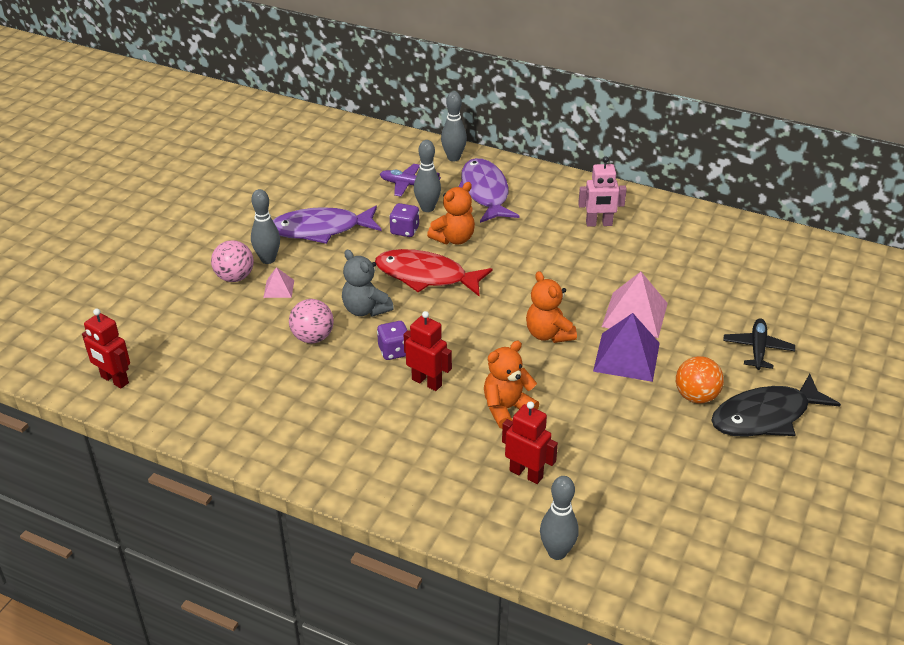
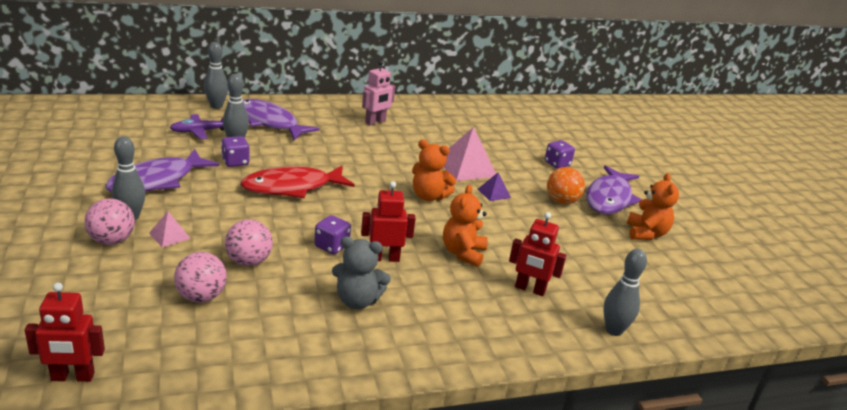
camera: 45 degrees left, 10 degrees down
(248, 354) = (201, 297): none -> pink ball
(365, 309) = (270, 225): grey teddy bear -> grey teddy bear (357, 301)
(454, 239) = (283, 157): orange teddy bear -> orange teddy bear (646, 233)
(526, 473) = (530, 289): red robot -> red robot turned 150 degrees counterclockwise
(626, 357) = (494, 193): purple pyramid -> purple pyramid, size x0.51
(757, 349) = (557, 164): black plane -> purple dice
(765, 416) = (609, 198): black fish -> purple fish

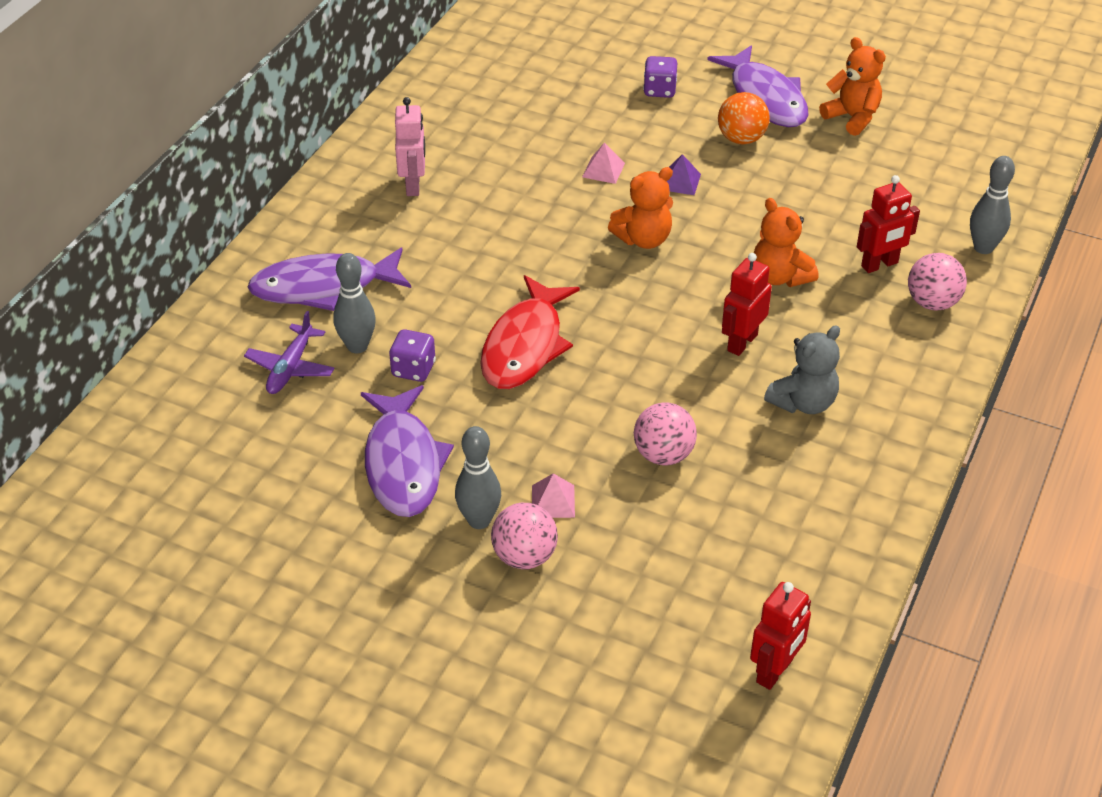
camera: 45 degrees left, 15 degrees up
(201, 297) = (704, 521): pink ball -> pink ball (932, 303)
(216, 106) = (221, 319): grey bowling pin -> none
(331, 246) = (685, 373): purple dice -> none
(466, 167) = (603, 170): pink pyramid -> pink pyramid, size x0.51

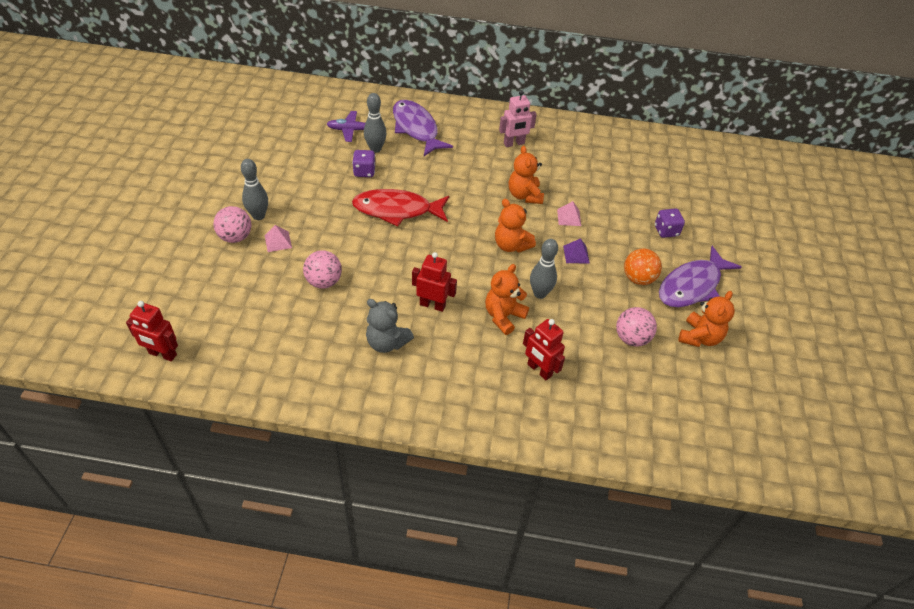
camera: 70 degrees right, 5 degrees up
(403, 463) = (294, 181): purple fish -> none
(540, 202) = (524, 195): none -> orange teddy bear
(932, 303) = (511, 405): pink ball -> pink ball (631, 338)
(983, 248) = (587, 433): grey bowling pin -> grey bowling pin (540, 293)

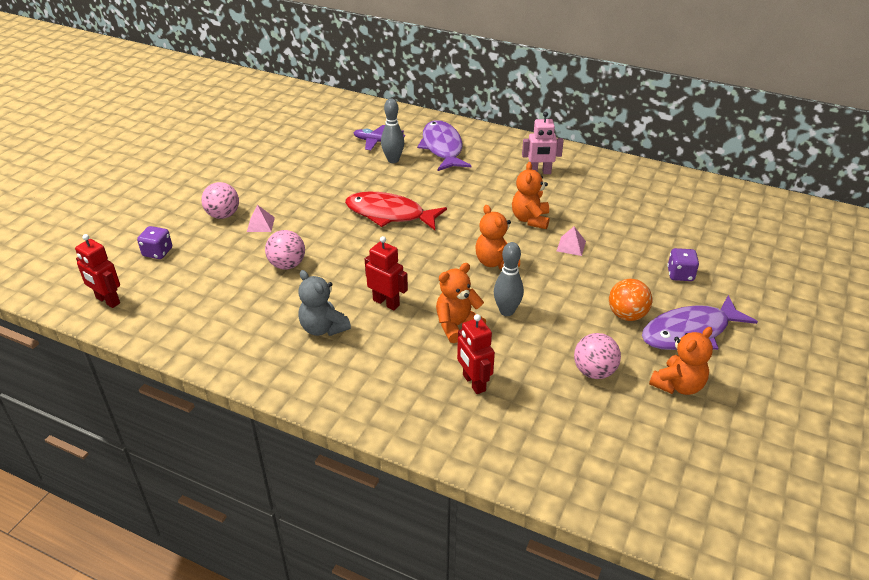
camera: 20 degrees right, 10 degrees down
(258, 216) = (253, 201): grey bowling pin -> none
(364, 172) = (373, 178): purple dice -> purple dice (157, 252)
(576, 254) = (564, 281): purple pyramid -> none

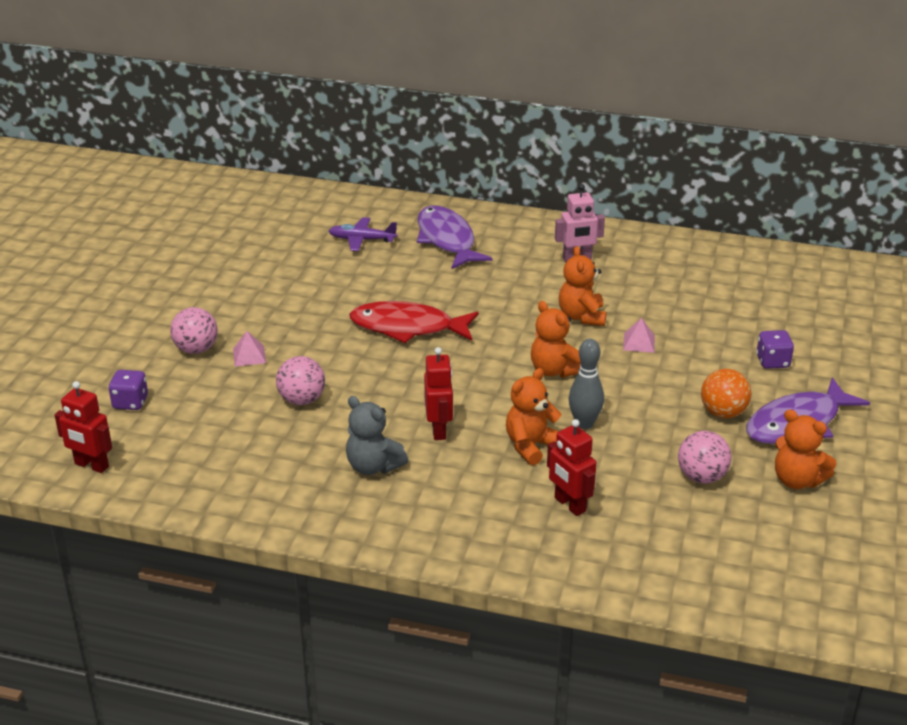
camera: 10 degrees left, 5 degrees down
(386, 302) = (439, 430): red robot -> red robot turned 60 degrees clockwise
(393, 160) = (389, 261): grey bowling pin -> none
(678, 385) = (797, 480): orange teddy bear -> orange teddy bear turned 90 degrees clockwise

